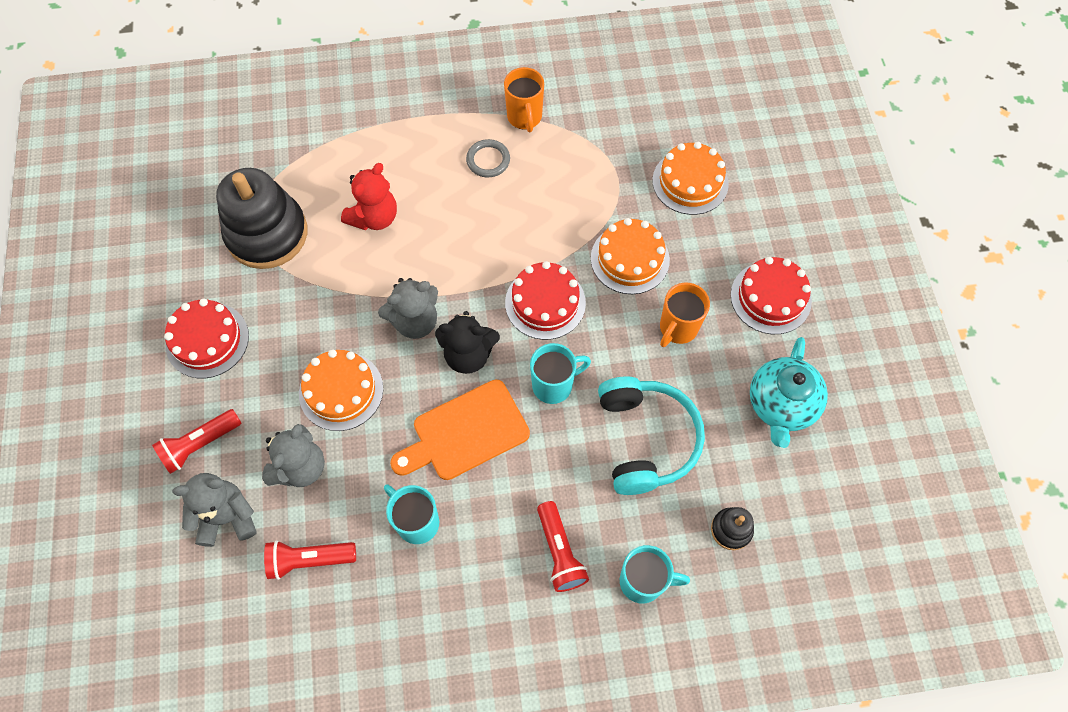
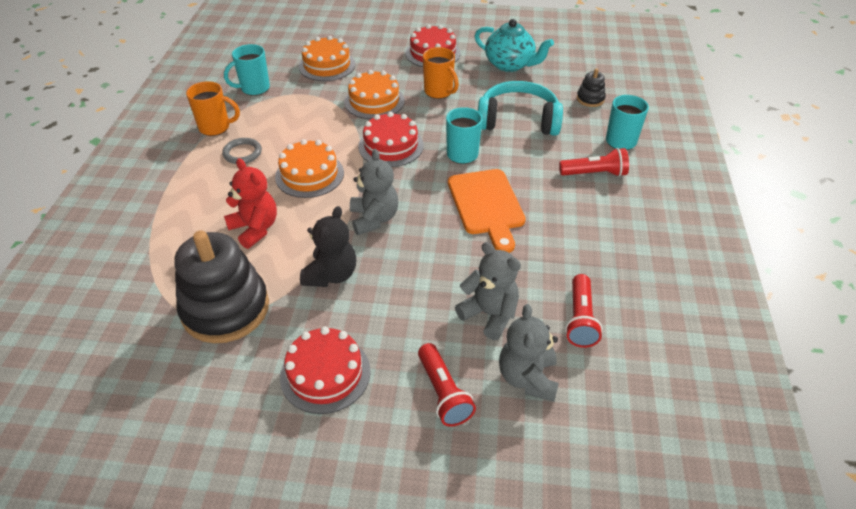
camera: 75 degrees left, 20 degrees down
(341, 391) = (422, 276): orange cake -> orange cake (309, 175)
(416, 522) = (557, 245): turquoise mug -> turquoise mug (254, 88)
(468, 355) = (418, 193): black teddy bear -> black teddy bear (331, 275)

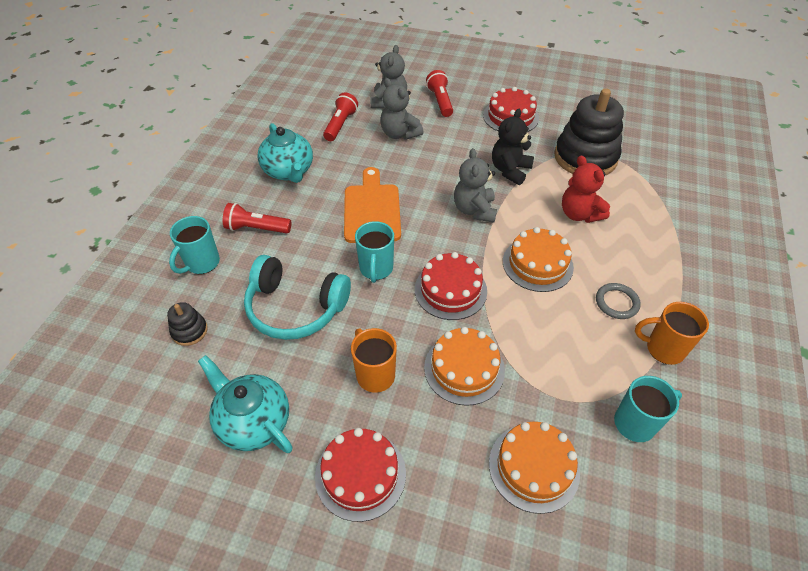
camera: 170 degrees left, 5 degrees up
(604, 238) = (288, 171): none -> turquoise teapot

